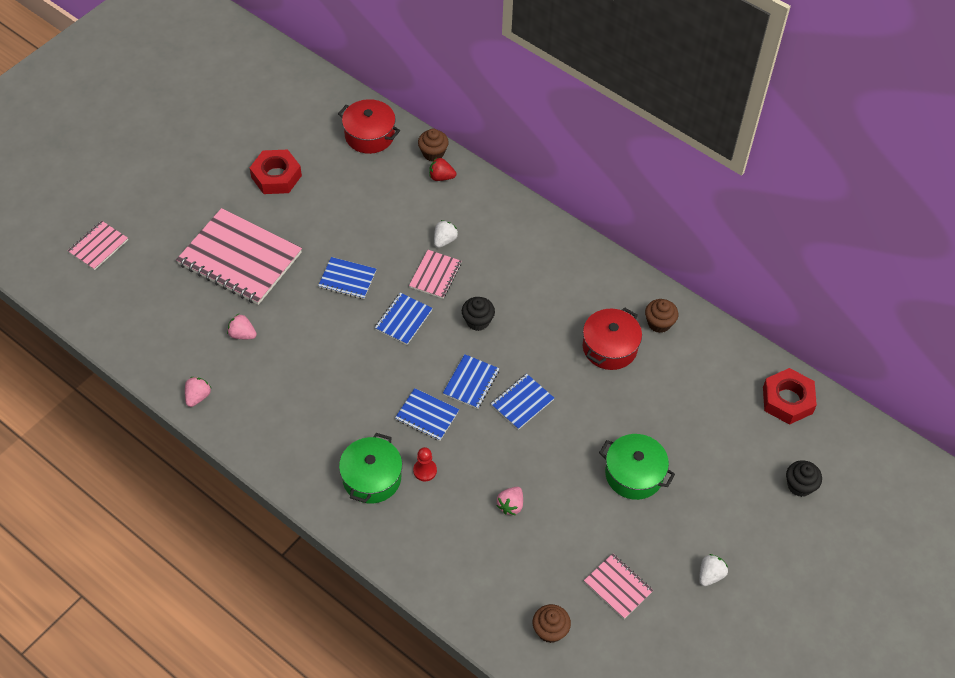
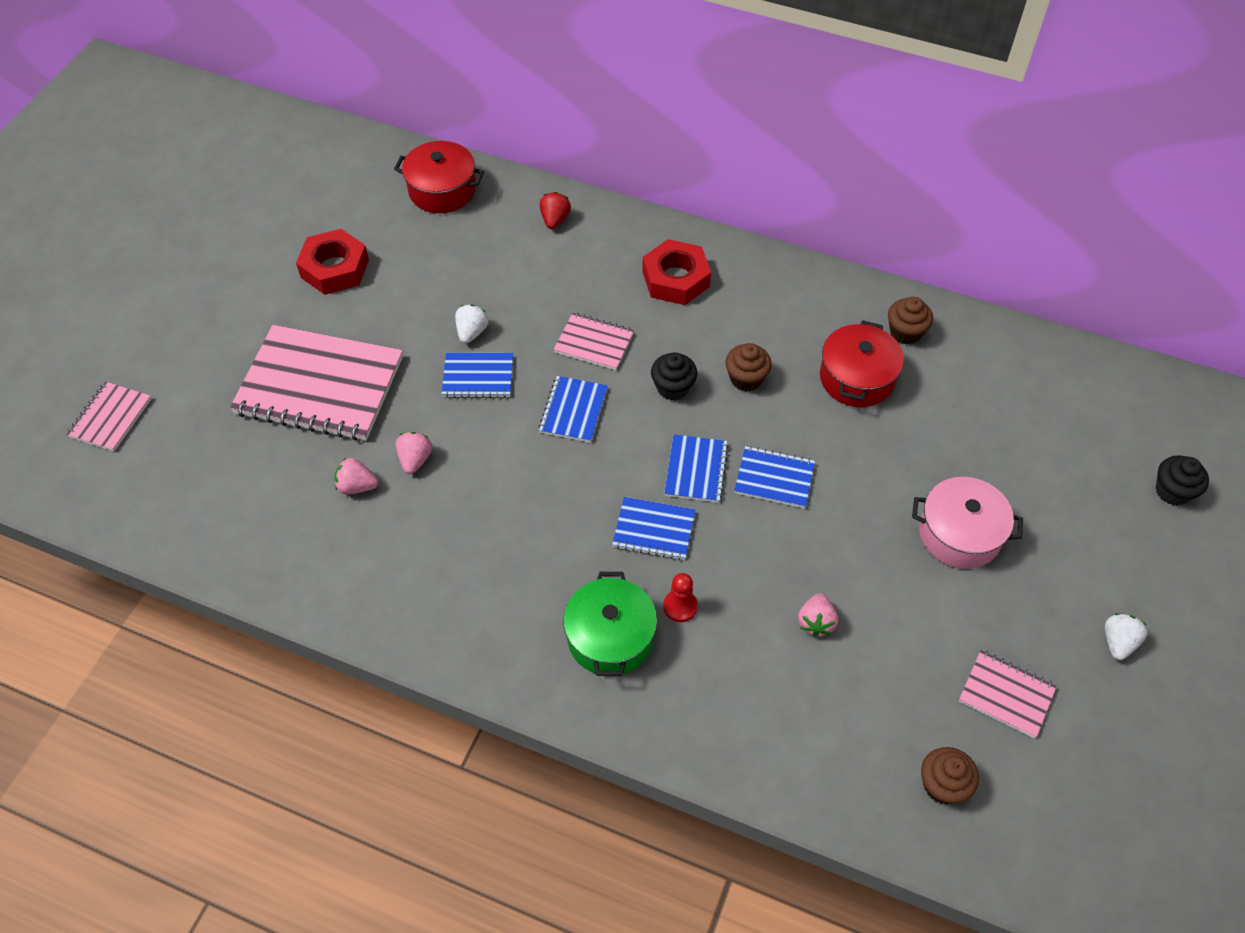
camera: 15 degrees left, 0 degrees up
(198, 397) = (321, 590): pink strawberry -> pink strawberry (415, 459)
(433, 153) = (533, 193): brown cupcake -> brown cupcake (746, 378)
(435, 275) = (594, 343): pink notebook -> pink notebook turned 75 degrees counterclockwise
(441, 177) = (555, 220): red strawberry -> red strawberry turned 105 degrees clockwise
(444, 240) = (589, 296): white strawberry -> white strawberry (472, 332)
(522, 402) = (774, 478): blue notebook -> blue notebook turned 75 degrees clockwise
(634, 474) = (959, 534): green pot -> pink pot
(787, 400) = (1106, 387): red nut -> red nut (675, 279)

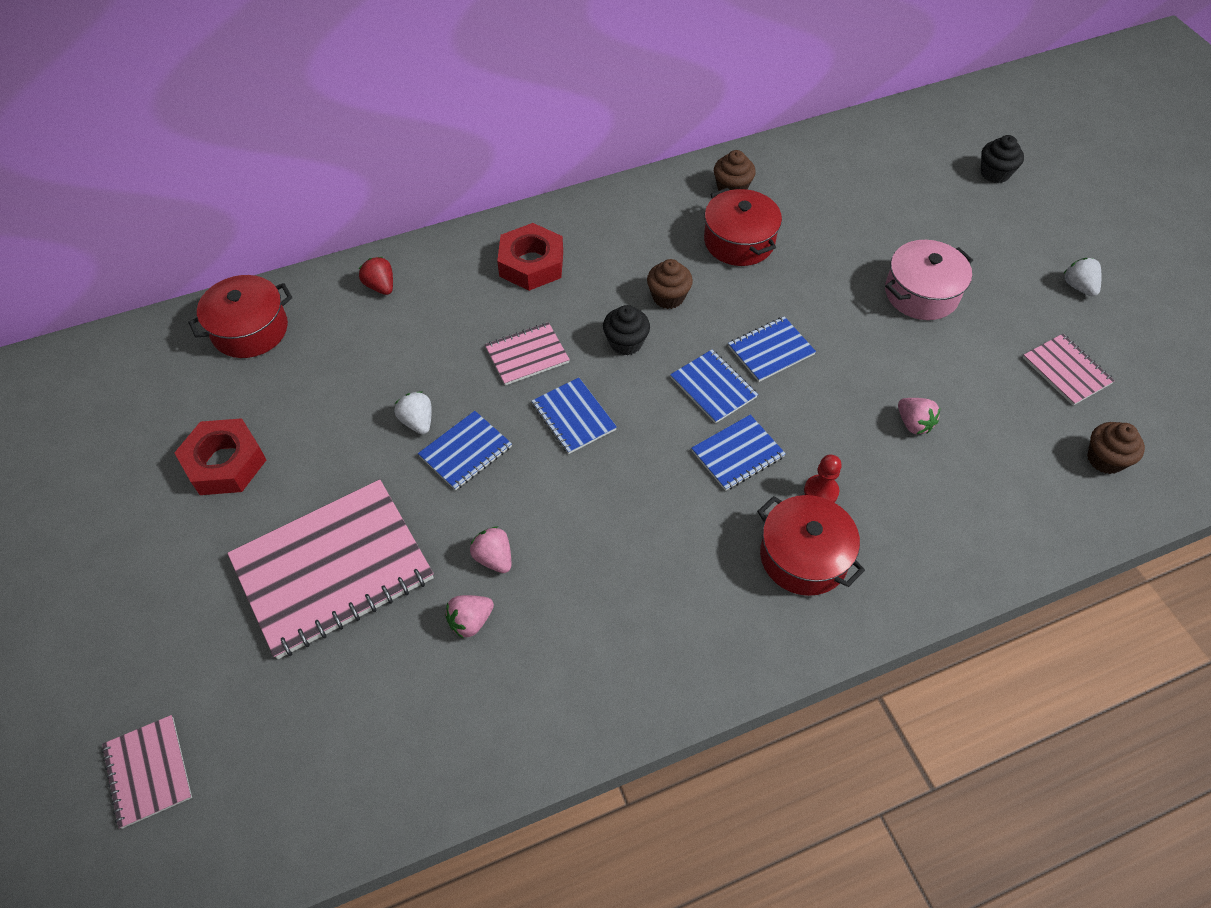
camera: 45 degrees left, 0 degrees up
(610, 637) = (804, 556): green pot -> red pot
(1006, 694) = (1066, 371): pink notebook -> pink notebook turned 75 degrees clockwise

